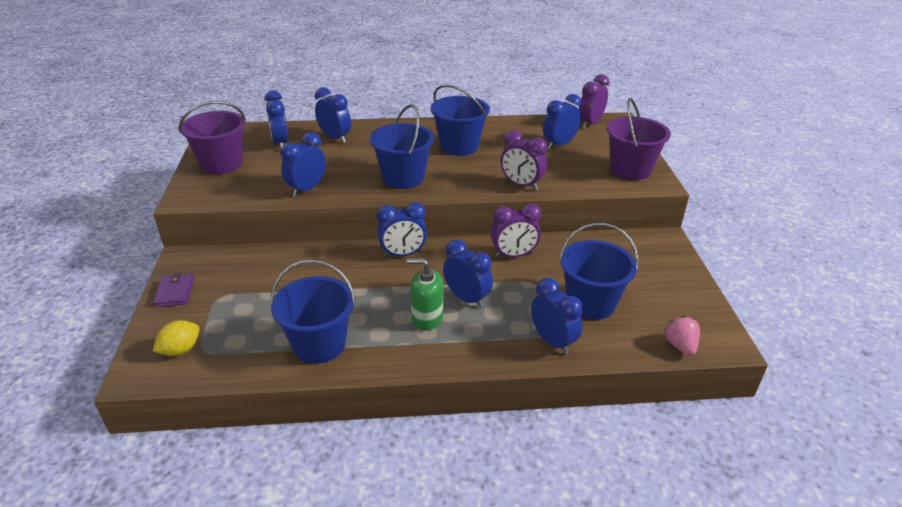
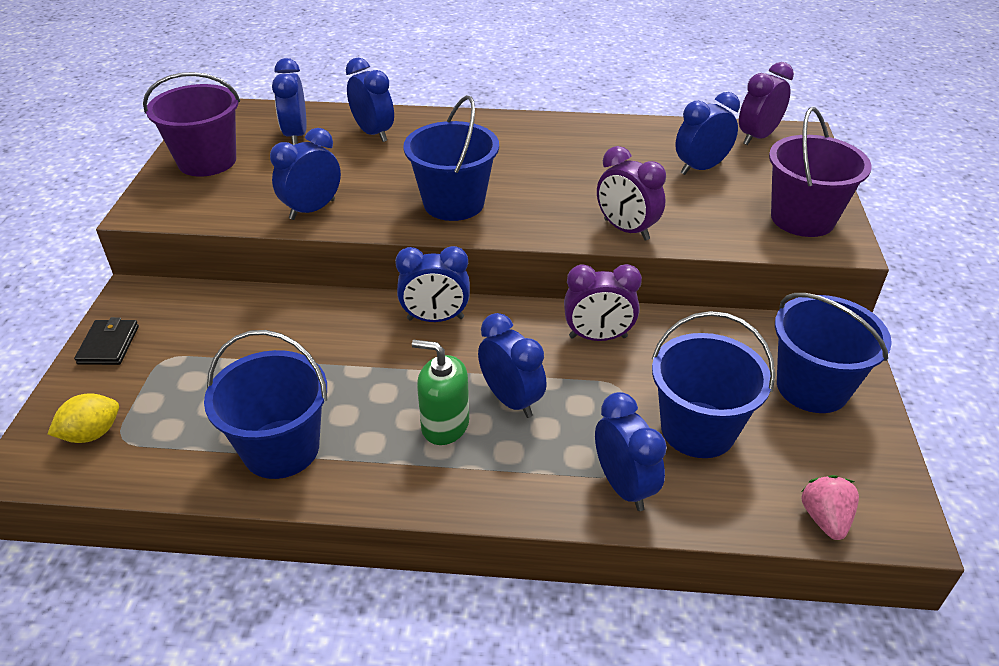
camera: 10 degrees right, 5 degrees up
(175, 292) = (109, 345): purple wallet -> black wallet
(459, 146) = (548, 159): blue bucket -> blue bucket (812, 387)

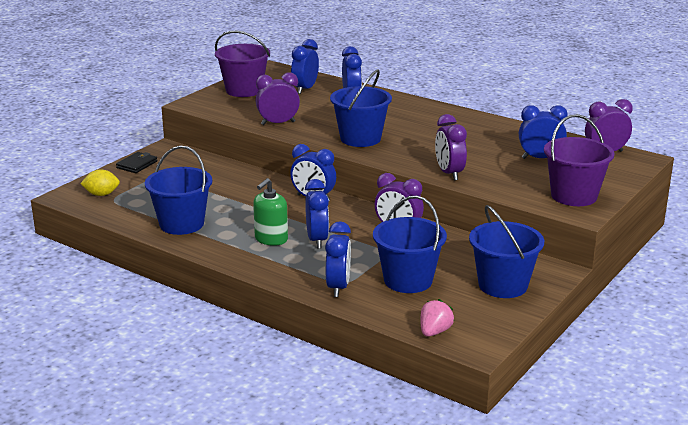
camera: 30 degrees right, 15 degrees down
(312, 209) = (278, 123): blue clock -> purple clock
(445, 425) = (271, 239): green soap dispenser -> green soap dispenser turned 105 degrees counterclockwise

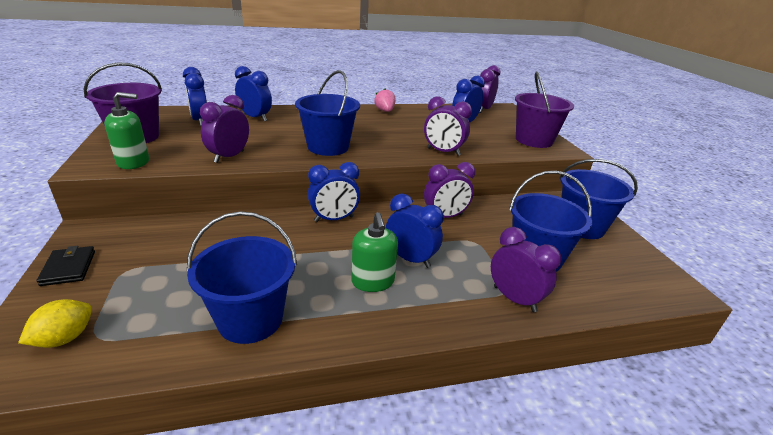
camera: 50 degrees left, 5 degrees up
(217, 108) = (133, 162): none -> green soap dispenser
(338, 287) = (514, 299): blue clock -> purple clock
(434, 332) = (642, 295): pink strawberry -> pink strawberry (385, 111)

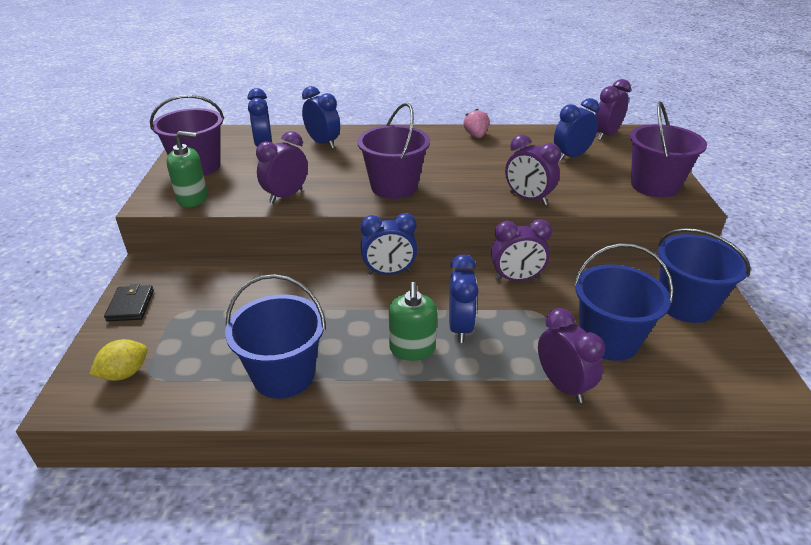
camera: 15 degrees right, 5 degrees up
(328, 147) = (394, 187): blue bucket -> purple bucket
(410, 259) = (460, 327): blue clock -> blue clock turned 45 degrees clockwise

